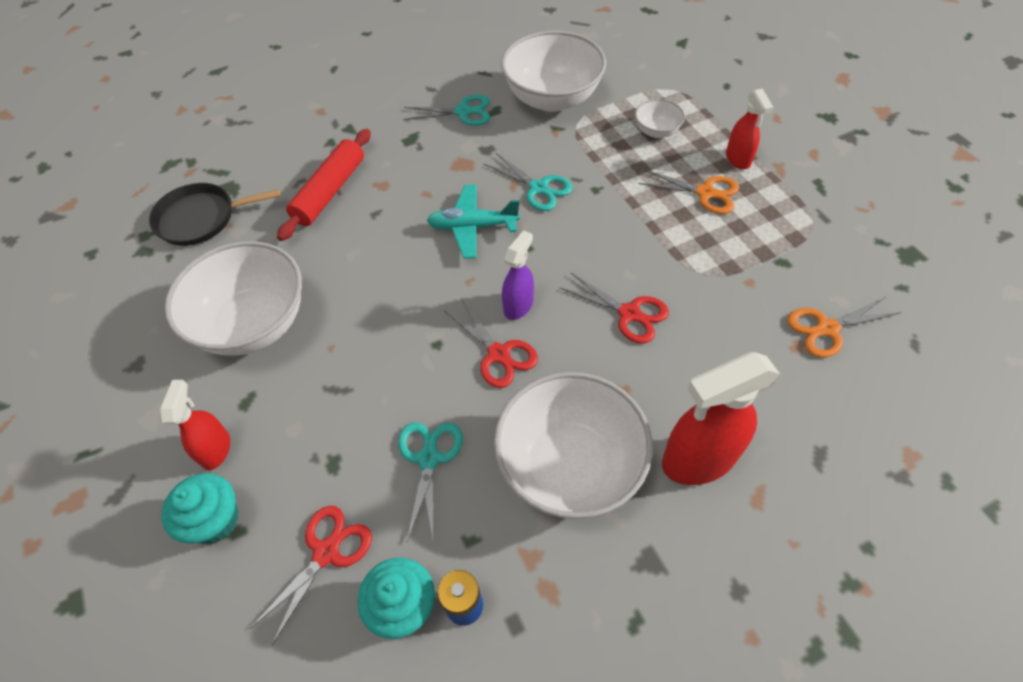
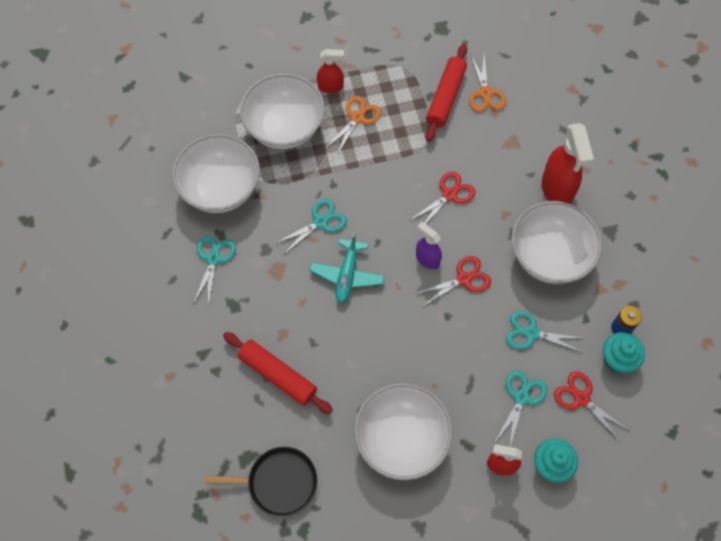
camera: 80 degrees left, 10 degrees up
(201, 218) = (278, 482): black pan -> black pan turned 90 degrees counterclockwise
(321, 461) = (521, 397): none -> turquoise scissors
(656, 131) = (284, 127): white bowl -> white bowl, size x2.17
(791, 281) = (446, 97): none -> red rolling pin

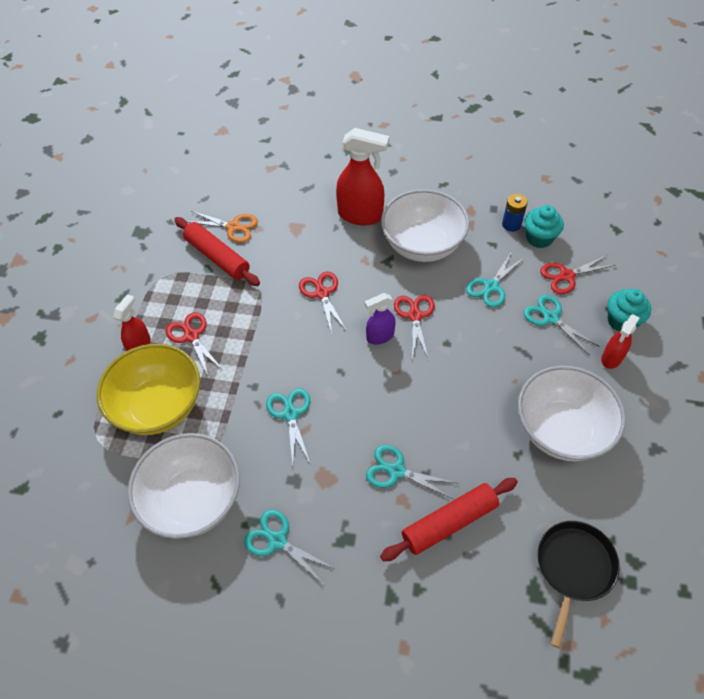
camera: 65 degrees left, 10 degrees down
(284, 127) = (159, 406): white bowl -> yellow bowl
(305, 320) = (396, 471): none -> turquoise scissors
(347, 275) = (363, 412): turquoise plane -> none
(357, 117) = (191, 336): orange scissors -> red scissors

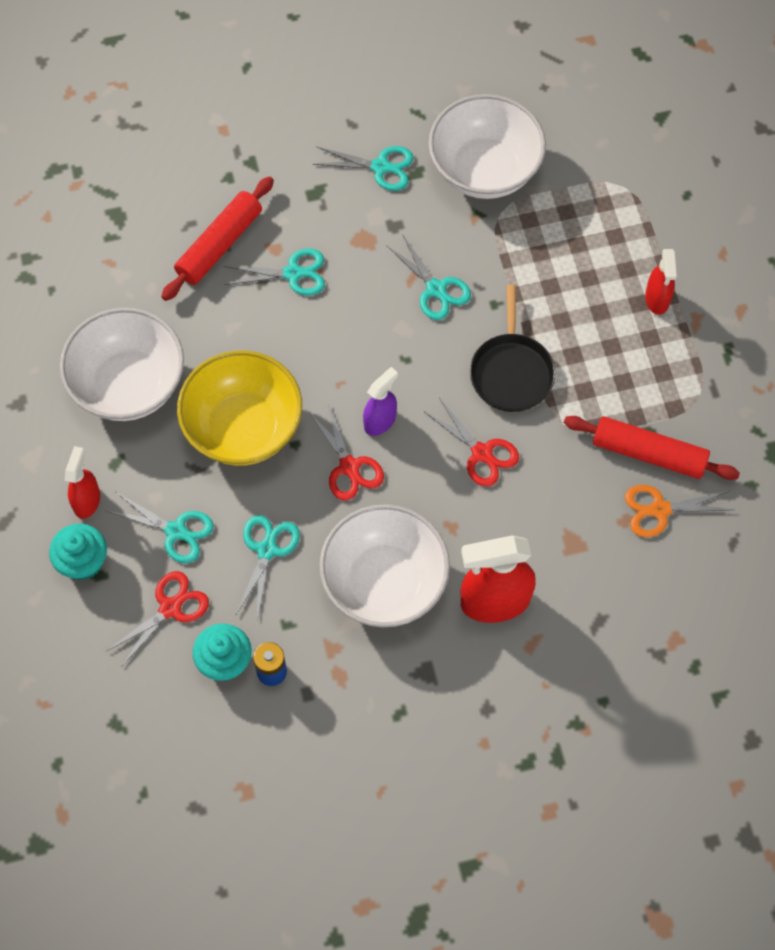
camera: 155 degrees right, 10 degrees up
(159, 406) = (584, 242): yellow bowl -> yellow bowl (243, 428)
(191, 336) = (606, 334): red scissors -> none
(573, 568) = (85, 250): black pan -> black pan (511, 372)

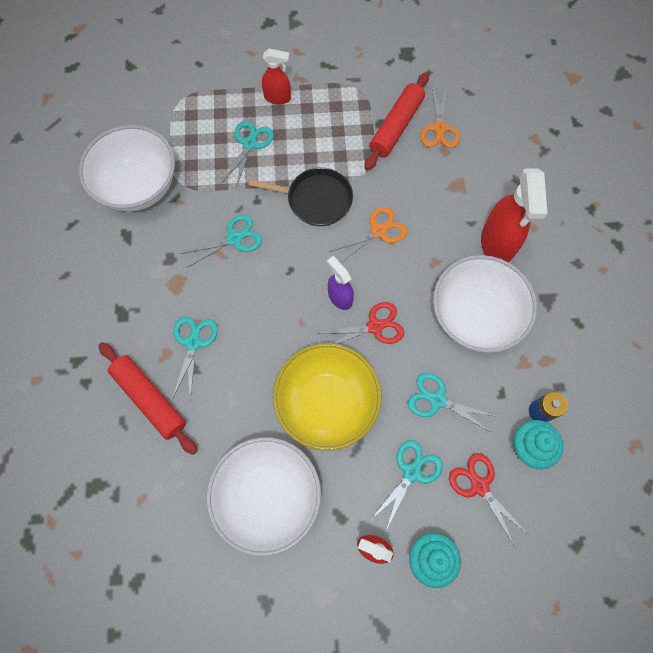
camera: 80 degrees left, 5 degrees up
(381, 167) = (113, 260): turquoise scissors -> turquoise scissors (249, 144)
(482, 453) = (379, 231): red scissors -> orange scissors

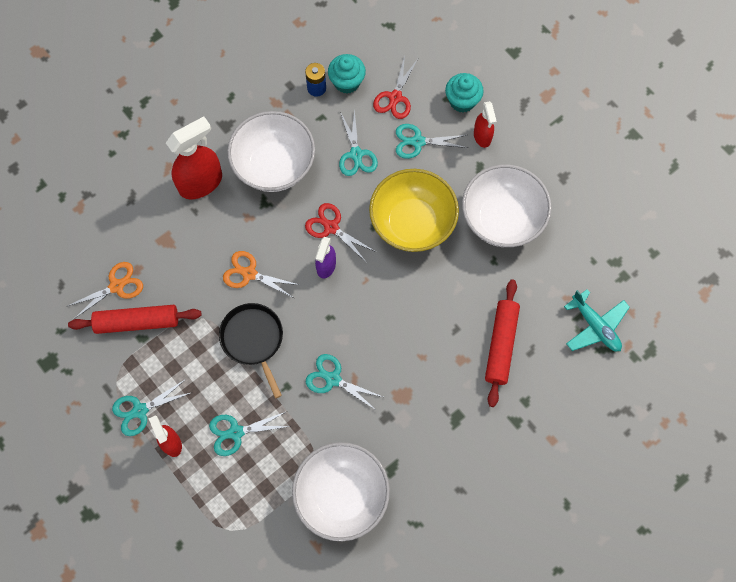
camera: 125 degrees left, 0 degrees up
(94, 504) = (595, 326): none -> turquoise plane
(193, 343) = (438, 346): turquoise scissors -> turquoise scissors (140, 410)

